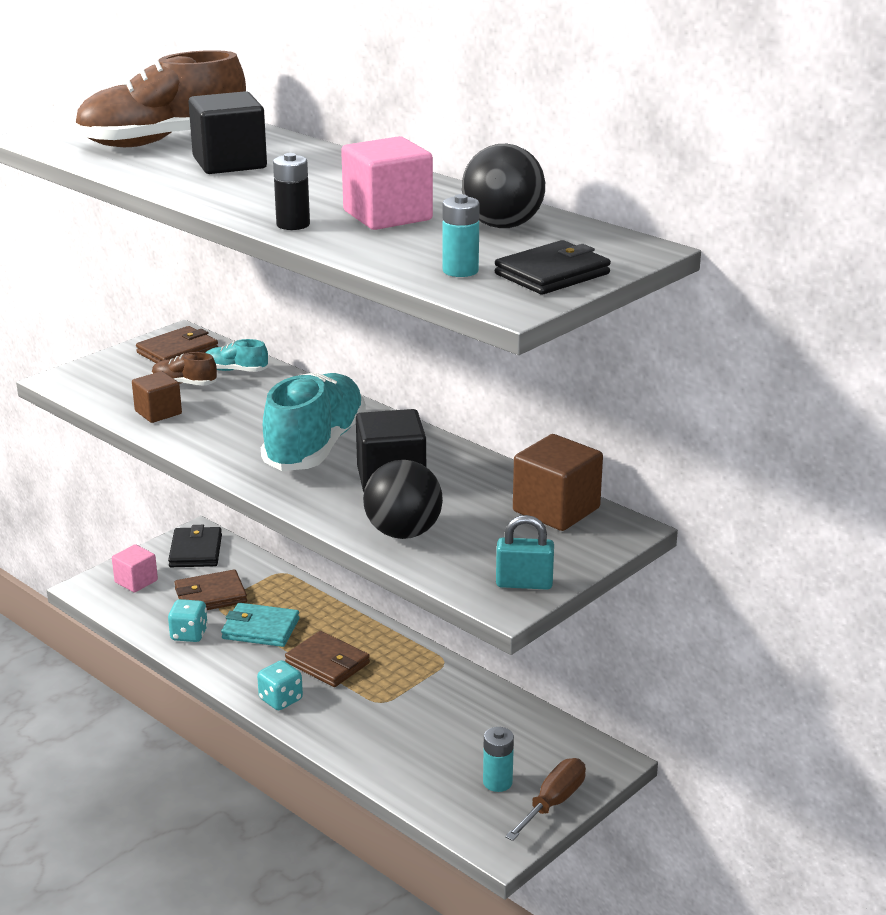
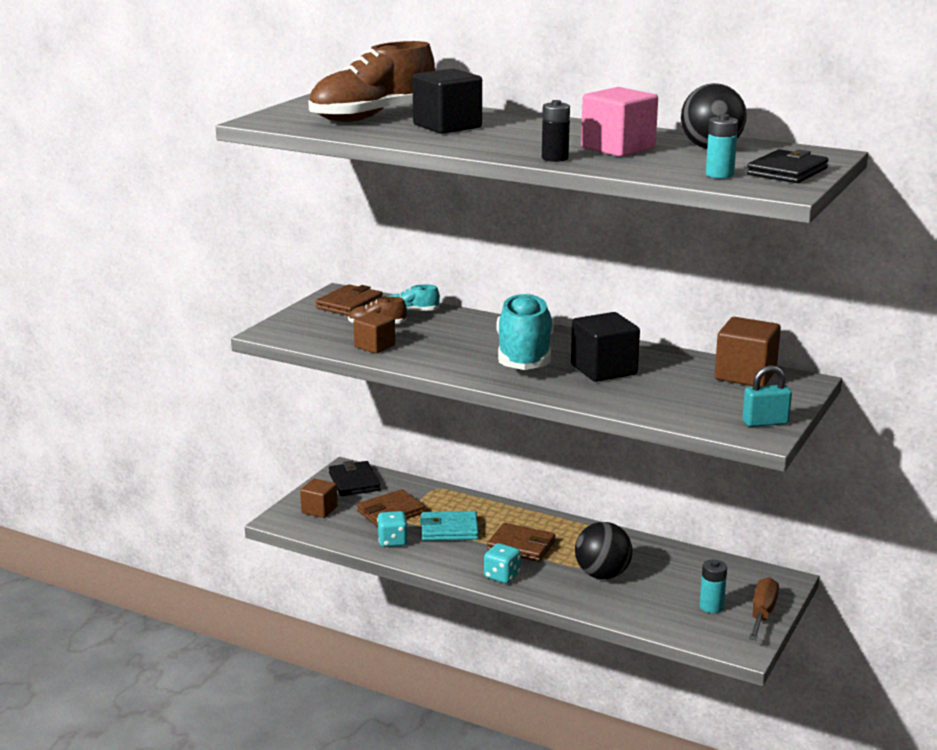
camera: 15 degrees left, 5 degrees down
(136, 581) = (319, 510): pink cube -> brown cube
(403, 533) = (646, 402): black ball -> black ball (602, 575)

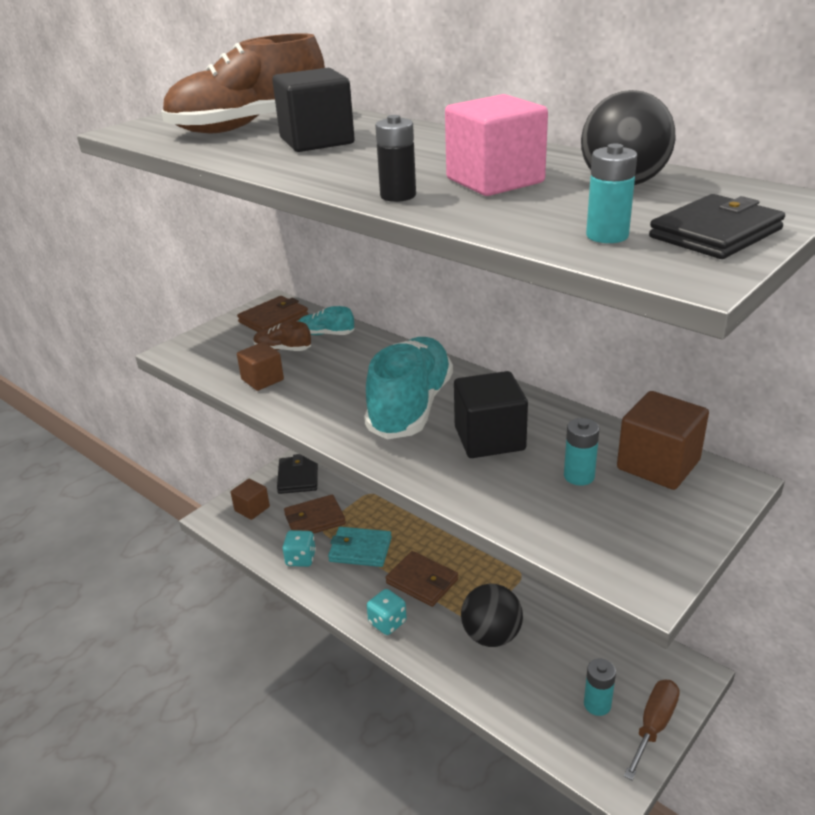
camera: 15 degrees right, 10 degrees up
(687, 386) = (579, 476): none -> turquoise battery
(765, 423) = (658, 558): turquoise padlock -> none

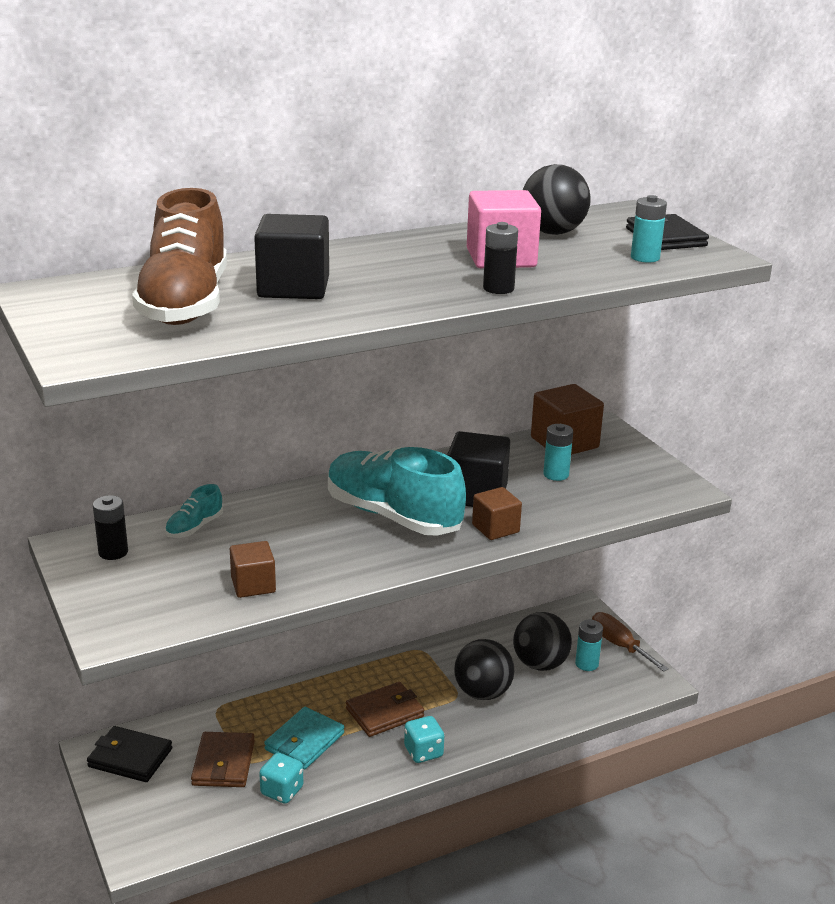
camera: 70 degrees left, 5 degrees down
(252, 509) = (154, 813): brown cube -> brown cube (495, 528)
(273, 319) = (113, 552): brown wallet -> black battery
(282, 349) = (198, 560): brown shoe -> none
(566, 665) = (540, 664): none -> black ball

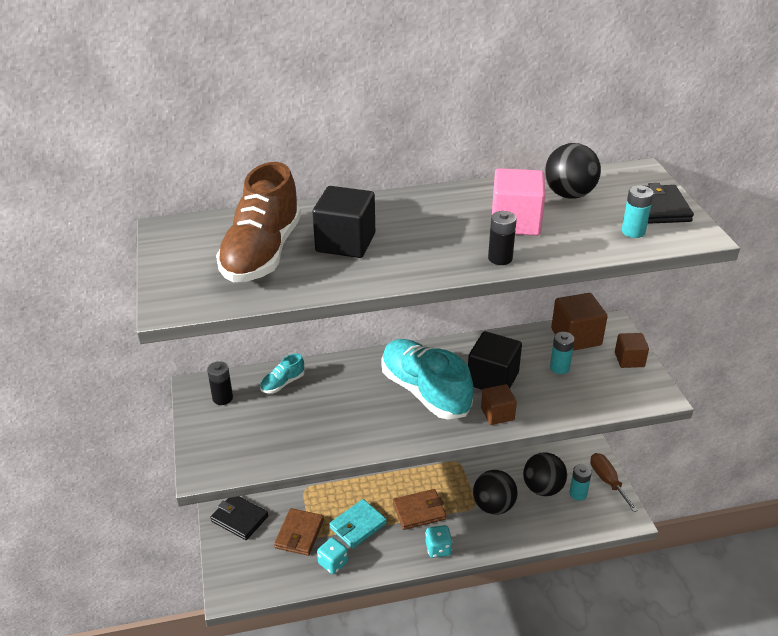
camera: 15 degrees right, 10 degrees up
(253, 585) = (308, 441): brown cube -> brown cube (629, 359)

